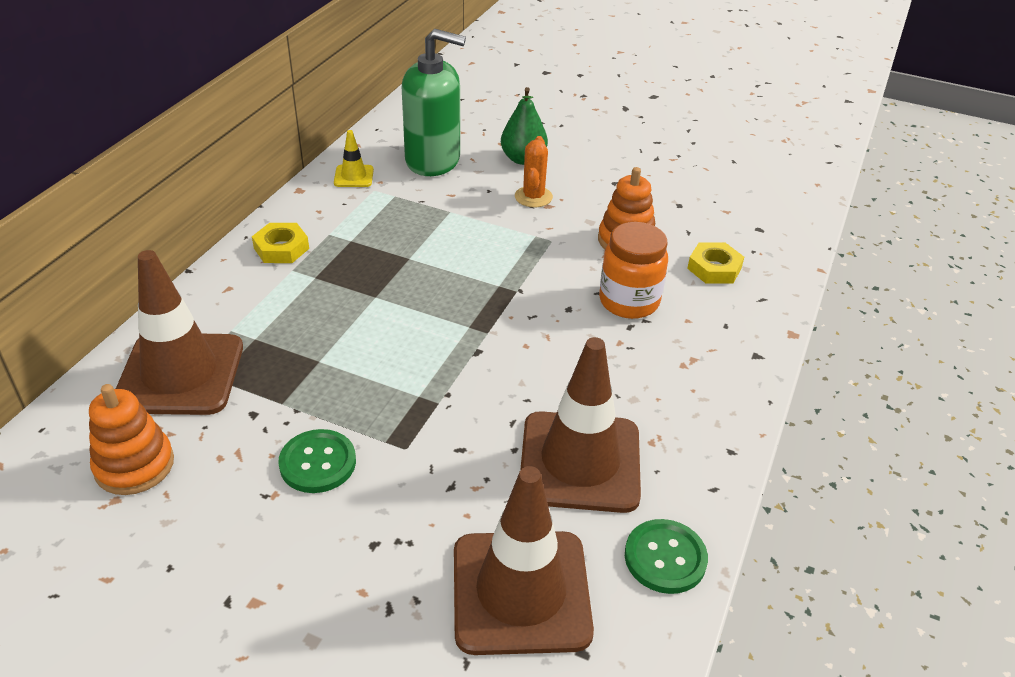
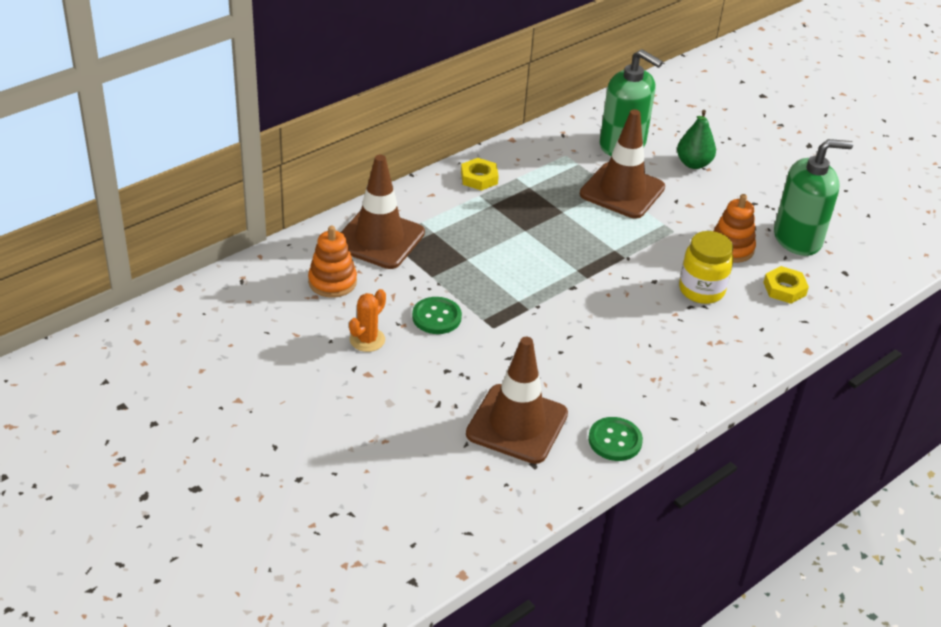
camera: 25 degrees right, 0 degrees up
(353, 176) = (556, 140): yellow traffic cone -> none
(533, 197) = (682, 195): orange cactus -> orange cactus (367, 340)
(580, 462) = (597, 373): brown traffic cone -> brown traffic cone (622, 191)
(629, 301) = (701, 290): orange jar -> yellow jar
(685, 207) = (797, 239): none -> green soap dispenser

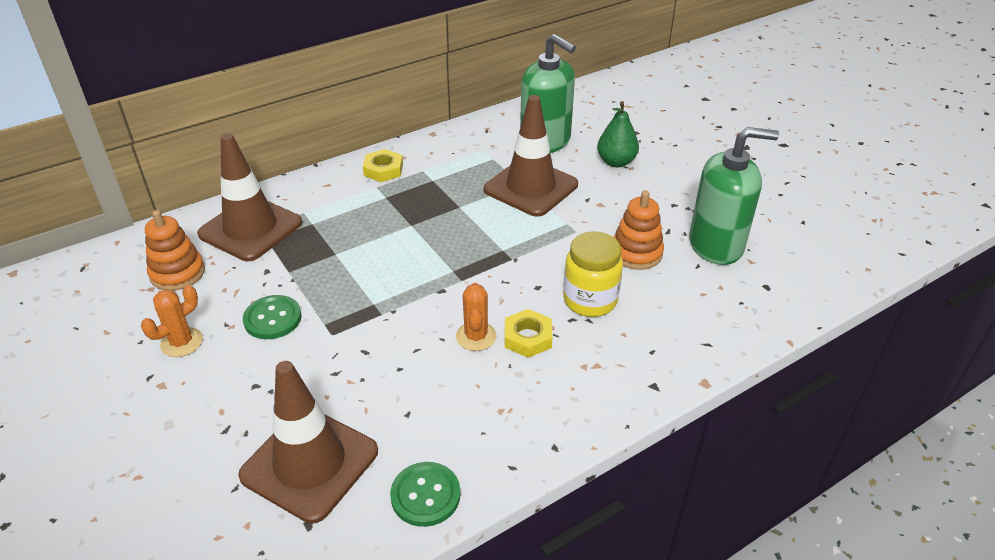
camera: 10 degrees right, 0 degrees up
(615, 324) = (476, 336): none -> orange cactus
(784, 289) = (690, 303): yellow nut -> yellow nut (527, 337)

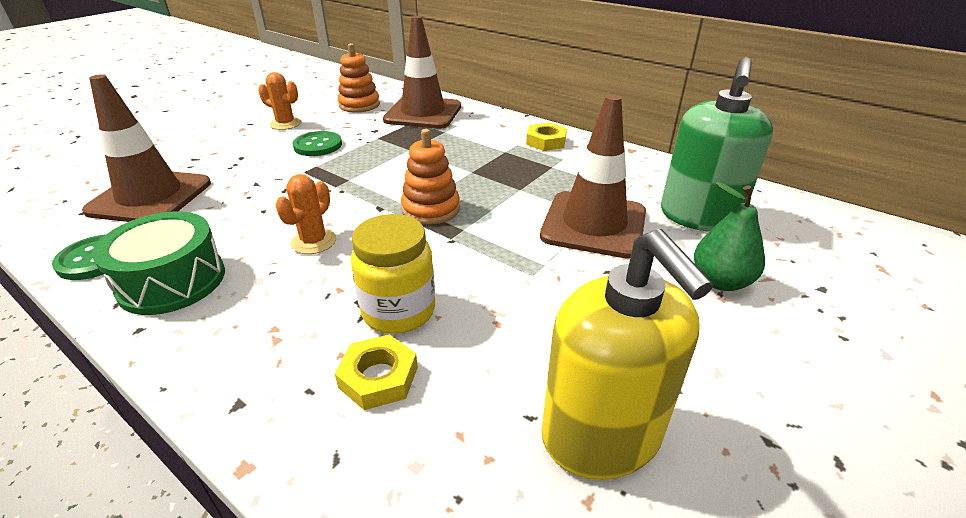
camera: 70 degrees right, 5 degrees down
(476, 336) = (314, 241): orange cactus -> orange cactus turned 45 degrees counterclockwise
(494, 430) = (172, 281): none -> green drum
(527, 337) = (318, 275): yellow nut -> yellow nut (378, 377)
(636, 253) = (520, 338): orange stacking toy -> orange stacking toy (431, 209)
(716, 245) = (601, 436): green soap dispenser -> yellow soap dispenser

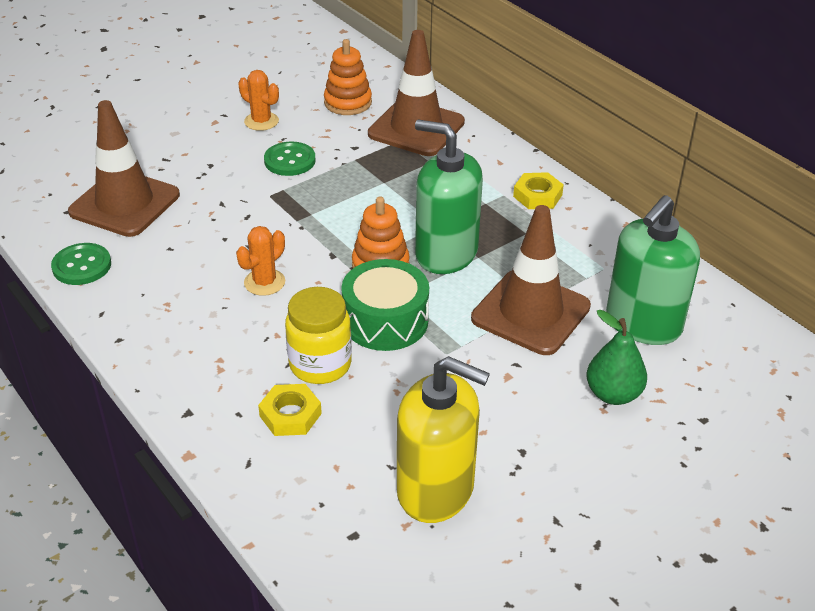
camera: 15 degrees right, 5 degrees up
(172, 281) = (144, 300): green drum -> green drum (385, 320)
(489, 191) = (446, 253): none -> green soap dispenser
(601, 436) = (436, 489): yellow soap dispenser -> yellow soap dispenser turned 60 degrees counterclockwise

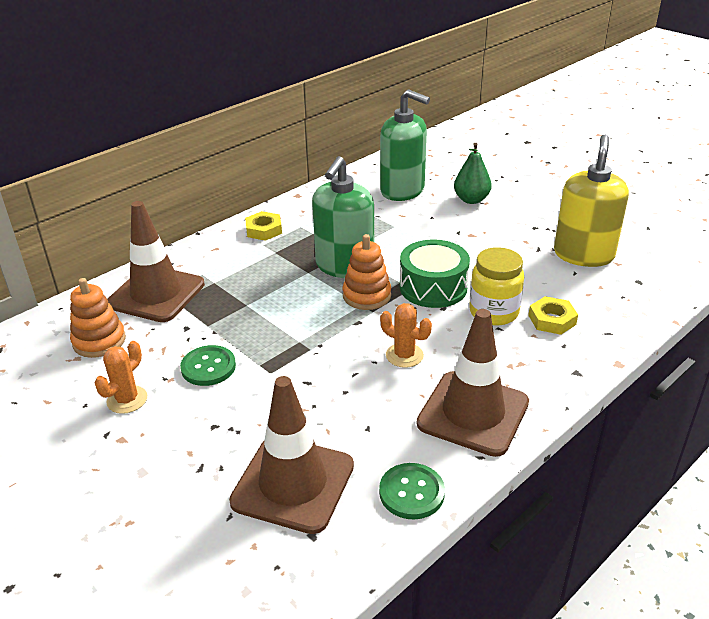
camera: 95 degrees left, 5 degrees down
(530, 313) = (404, 228): brown traffic cone -> brown traffic cone (473, 413)

